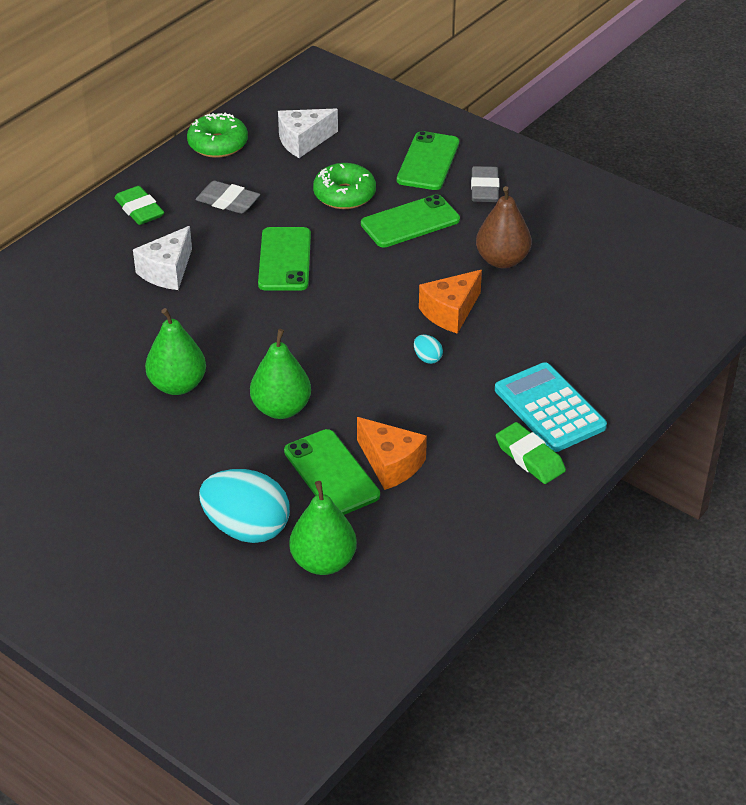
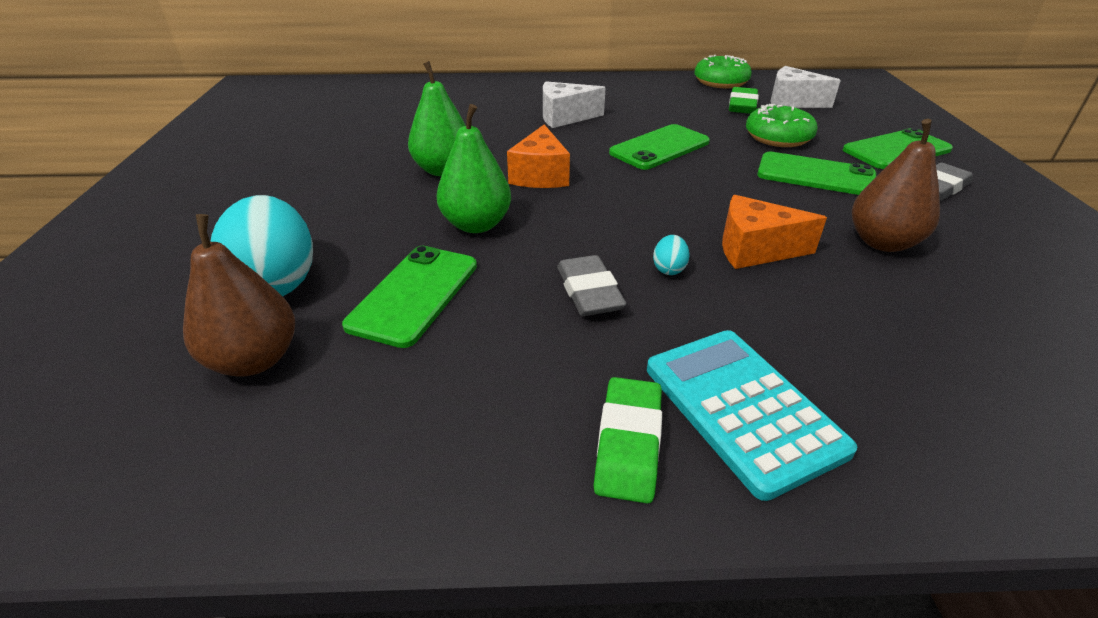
camera: 50 degrees right, 5 degrees down
(139, 210) = (608, 87): green eraser -> green eraser (742, 105)
(228, 201) = (675, 106): grey eraser -> grey eraser (589, 292)
(323, 562) = (254, 360): green pear -> brown pear
(390, 464) = (474, 327): orange cheese -> orange cheese (540, 175)
(549, 408) = (742, 408): turquoise calculator -> turquoise calculator turned 45 degrees counterclockwise

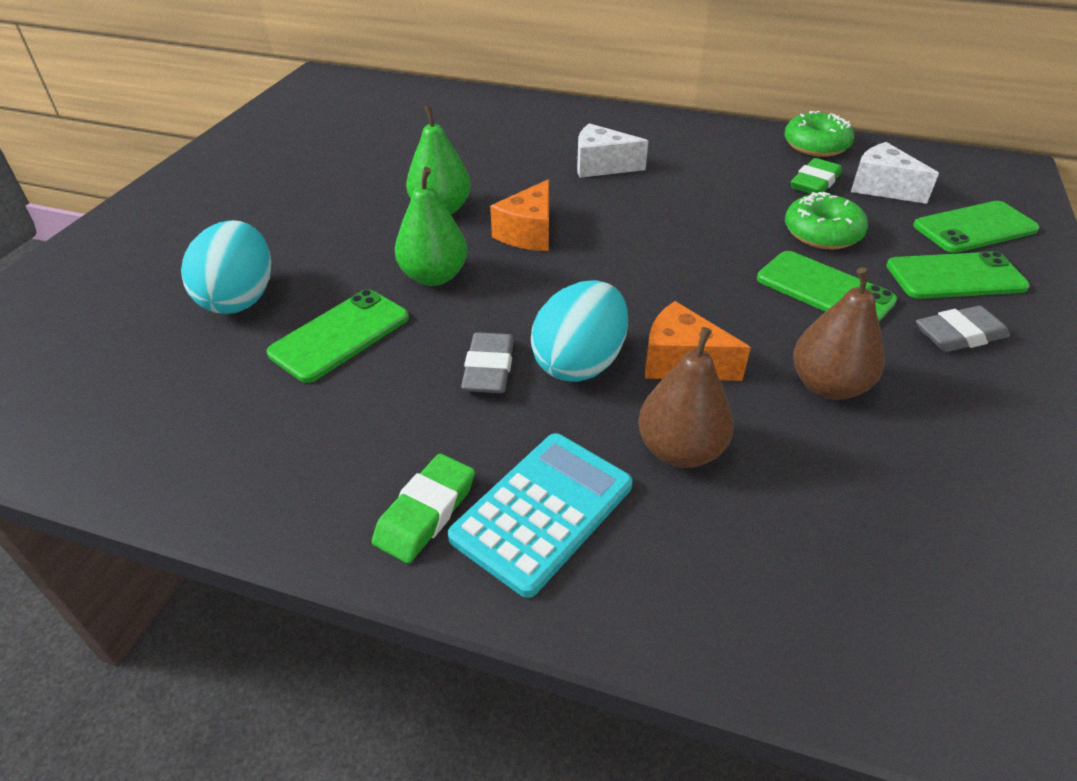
camera: 20 degrees right, 5 degrees up
(254, 360) = (191, 364): brown pear -> brown pear (680, 450)
(659, 148) = (675, 222): green phone -> green phone (974, 228)
(669, 269) = (579, 363): turquoise egg -> turquoise egg, size x2.44
(742, 408) = (543, 511): turquoise calculator -> turquoise calculator turned 45 degrees clockwise

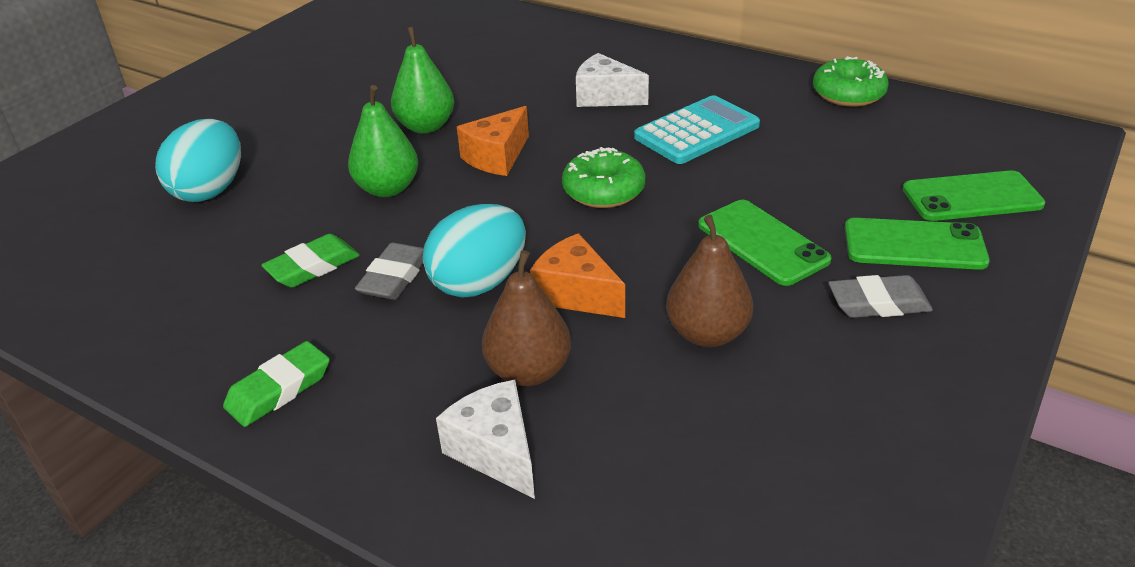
camera: 15 degrees right, 5 degrees down
(340, 335) = (279, 232): green phone -> none
(543, 511) = (377, 404): turquoise calculator -> turquoise calculator (697, 131)
(815, 183) = (822, 133): green eraser -> green eraser (313, 267)
(822, 233) = (796, 186): green donut -> green donut (603, 191)
(881, 188) = (893, 145): white cheese -> white cheese (496, 451)

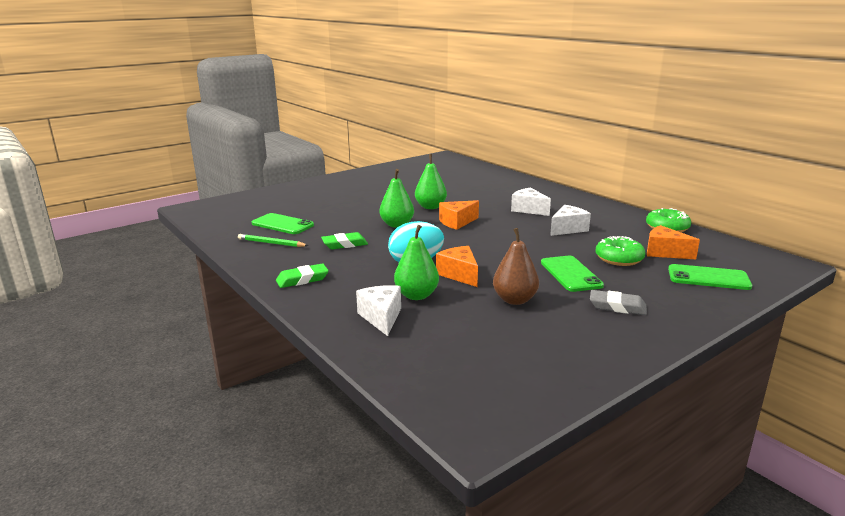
camera: 20 degrees right, 15 degrees down
(155, 301) = (271, 243): none -> green pencil
(210, 190) = (318, 213): turquoise egg -> none
(394, 277) = (378, 254): grey eraser -> none
(529, 371) = (416, 295): brown pear -> green pear
(603, 191) = (501, 242): green donut -> green donut (619, 259)
(697, 131) = (568, 229): turquoise calculator -> white cheese
(877, 153) = (665, 252): none -> orange cheese
(914, 245) = (657, 289): green phone -> green phone (282, 224)

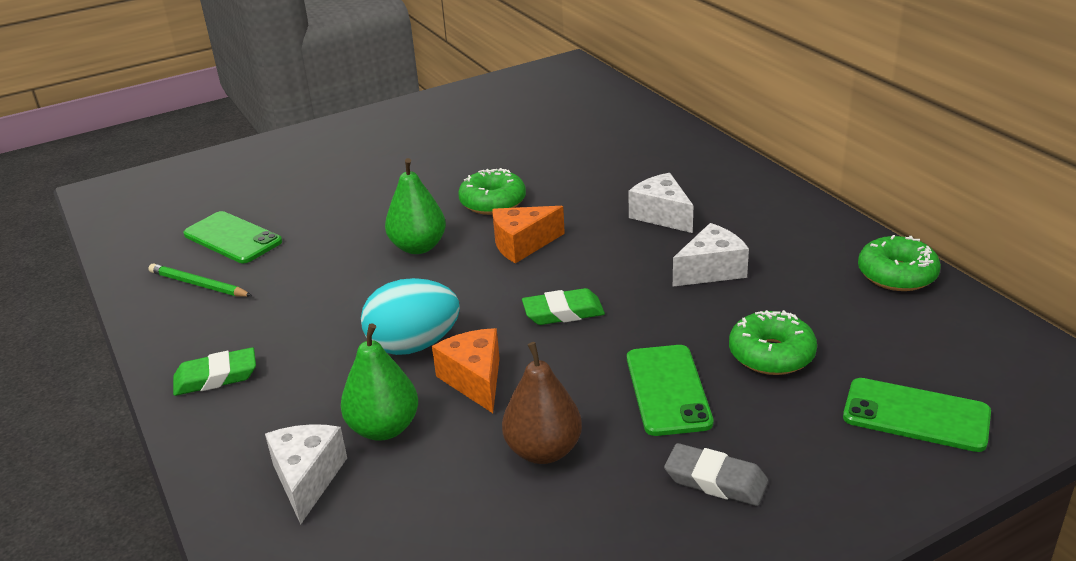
camera: 10 degrees right, 10 degrees up
(345, 244) = (314, 293): green eraser -> green eraser (563, 312)
(430, 207) = (493, 202): green pear -> green donut
(665, 252) = (863, 342): orange cheese -> none

